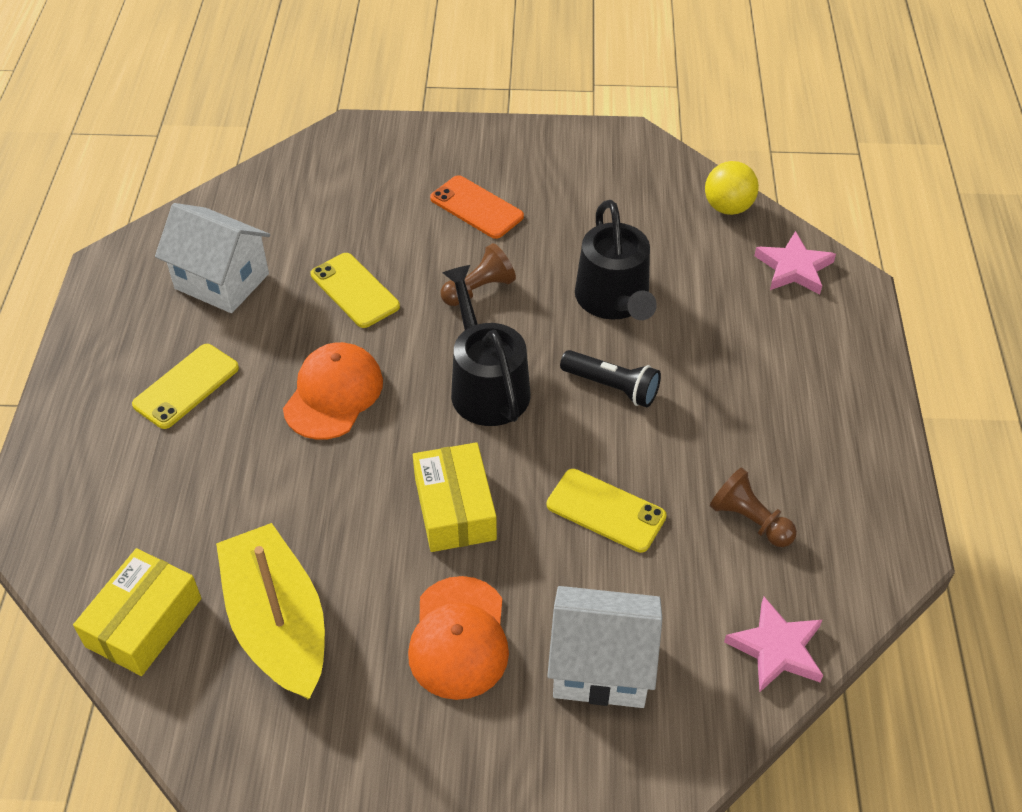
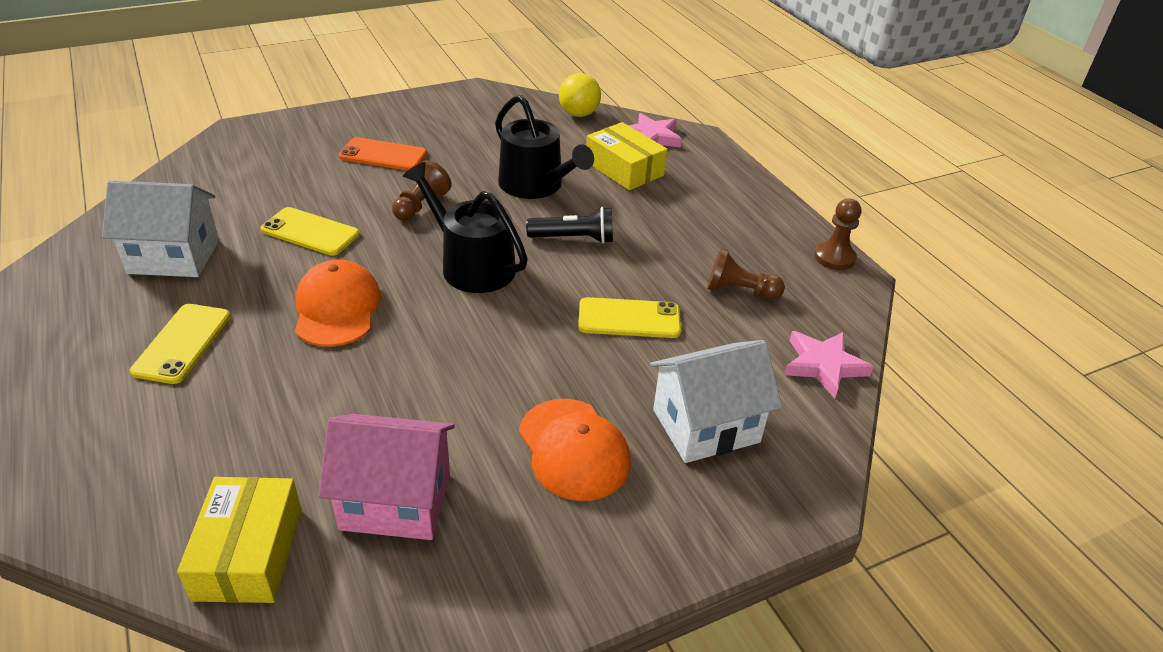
camera: 30 degrees left, 10 degrees down
(278, 624) = (396, 501): yellow boat -> pink house
(455, 508) = (503, 356): yellow box -> yellow box (624, 168)
(897, 516) = (834, 257): none -> brown pawn

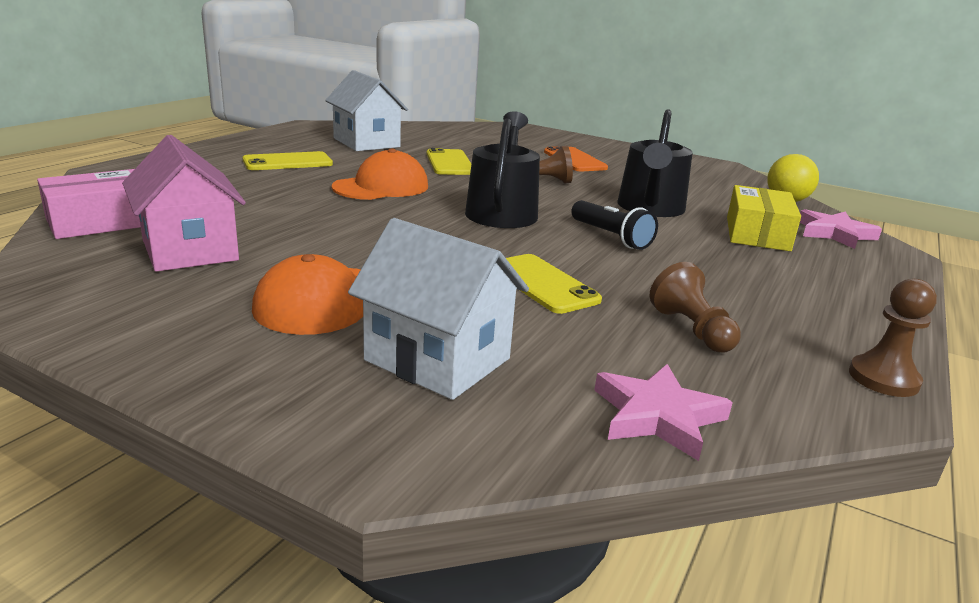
camera: 55 degrees right, 15 degrees down
(248, 553) = (101, 221): yellow box -> pink box

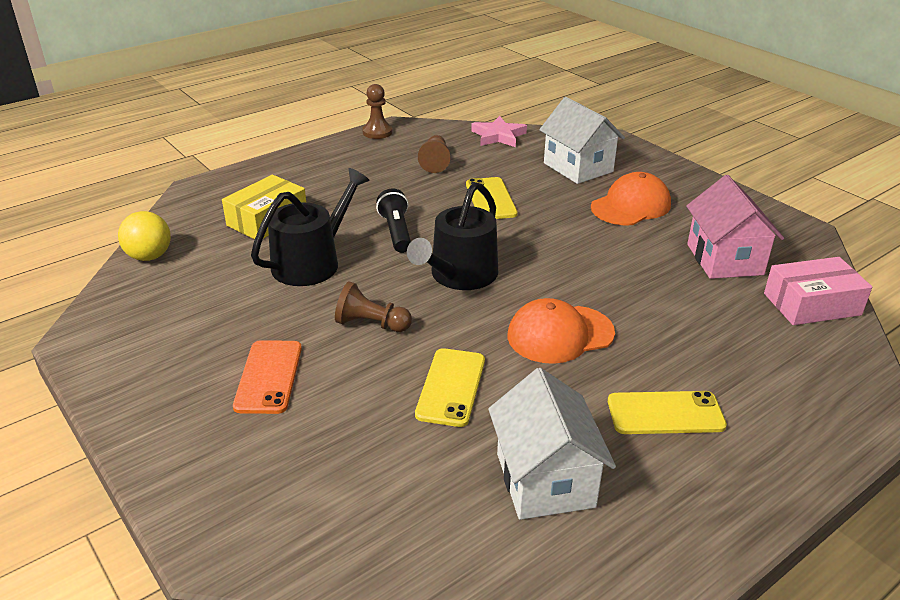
camera: 155 degrees left, 10 degrees up
(834, 233) = (200, 211): pink star -> none

